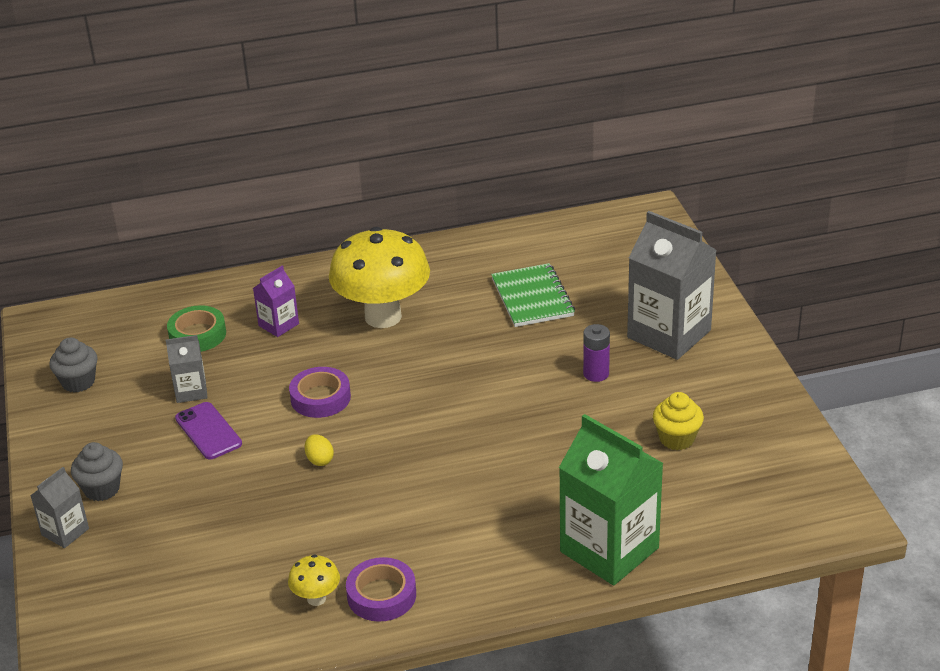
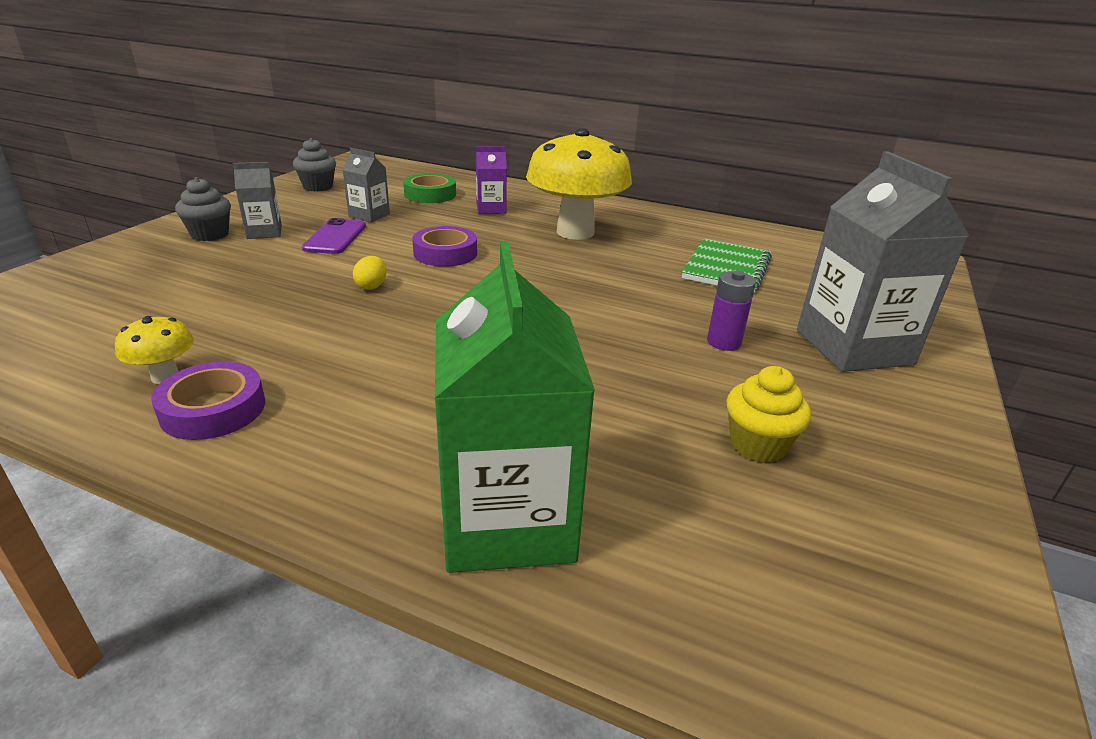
camera: 35 degrees right, 5 degrees down
(65, 532) = (139, 244): grey carton -> grey carton (264, 232)

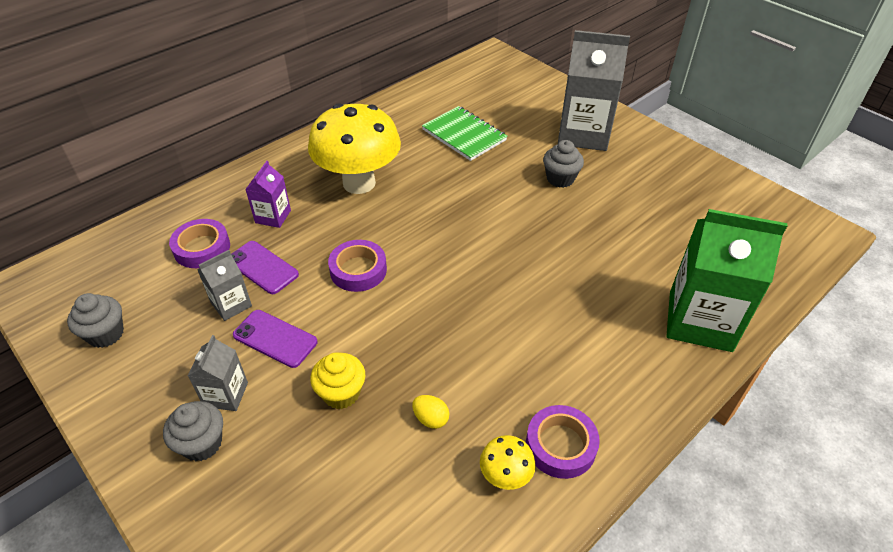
camera: 65 degrees left, 15 degrees up
(372, 286) = (401, 329): yellow egg -> yellow egg (431, 419)
(421, 217) = (262, 267): none -> purple phone
(430, 194) = (202, 248): green tape -> purple tape
(723, 342) = (560, 179): purple battery -> grey cupcake
(758, 445) = (661, 210): yellow cupcake -> yellow cupcake (341, 393)

